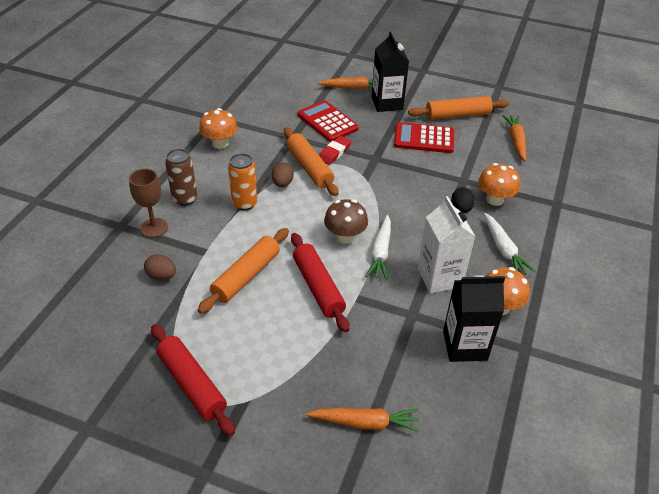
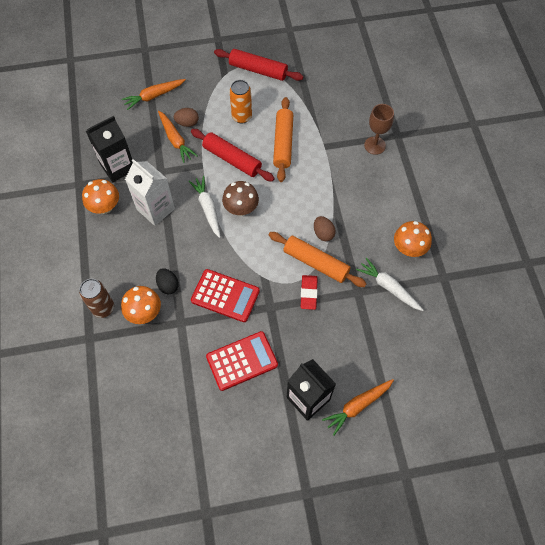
camera: 150 degrees right, 20 degrees up
(162, 276) = (334, 116): brown egg -> brown egg (187, 123)
(185, 199) = (379, 179): brown can -> brown can (103, 308)
(244, 203) = (334, 198): orange can -> orange can (242, 117)
(327, 122) = (344, 332): red calculator -> red calculator (225, 296)
(457, 115) = (228, 422): orange rolling pin -> none
(503, 249) = (119, 260): white carrot -> white carrot (388, 287)
(516, 141) = (152, 411): orange carrot -> orange carrot (175, 140)

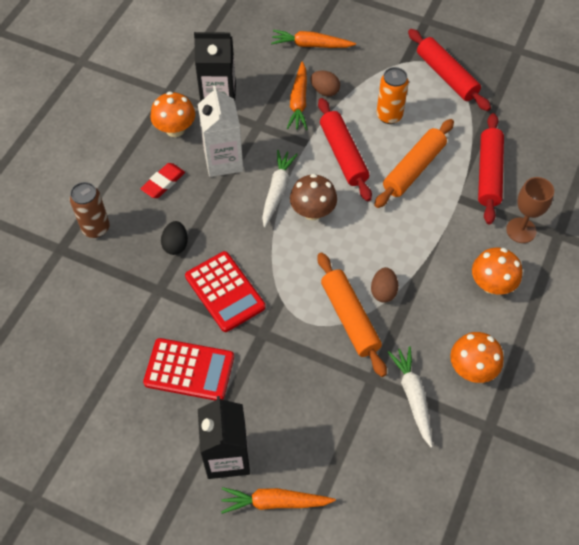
camera: 35 degrees right, 5 degrees down
(144, 312) = (131, 257): orange mushroom -> orange mushroom (491, 284)
(308, 293) = (316, 345): red eraser -> red eraser (163, 183)
(330, 120) = (488, 173): none -> red rolling pin

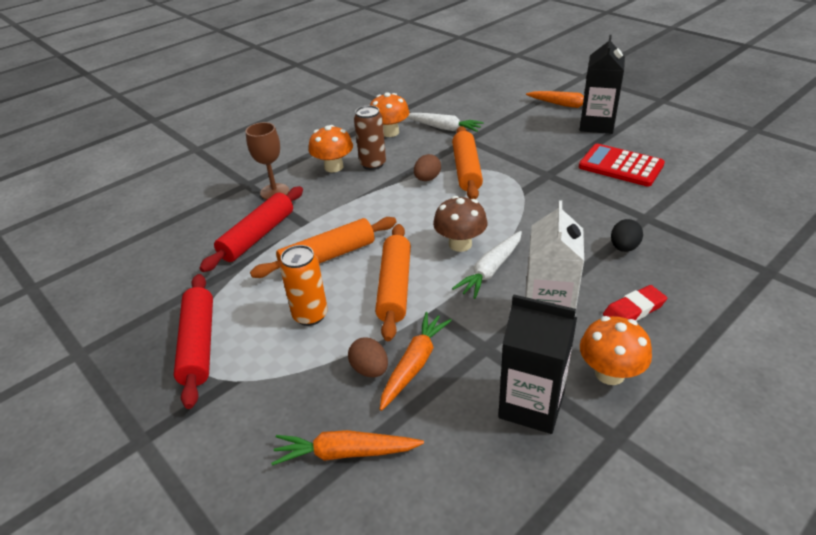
camera: 155 degrees left, 20 degrees down
(96, 228) = (725, 282): brown can -> brown can (373, 164)
(225, 292) = (576, 204): red calculator -> none
(311, 45) = (345, 453): orange carrot -> orange carrot turned 150 degrees clockwise
(343, 155) = (394, 287): red rolling pin -> orange rolling pin
(413, 397) = (443, 128): white carrot -> white carrot turned 75 degrees counterclockwise

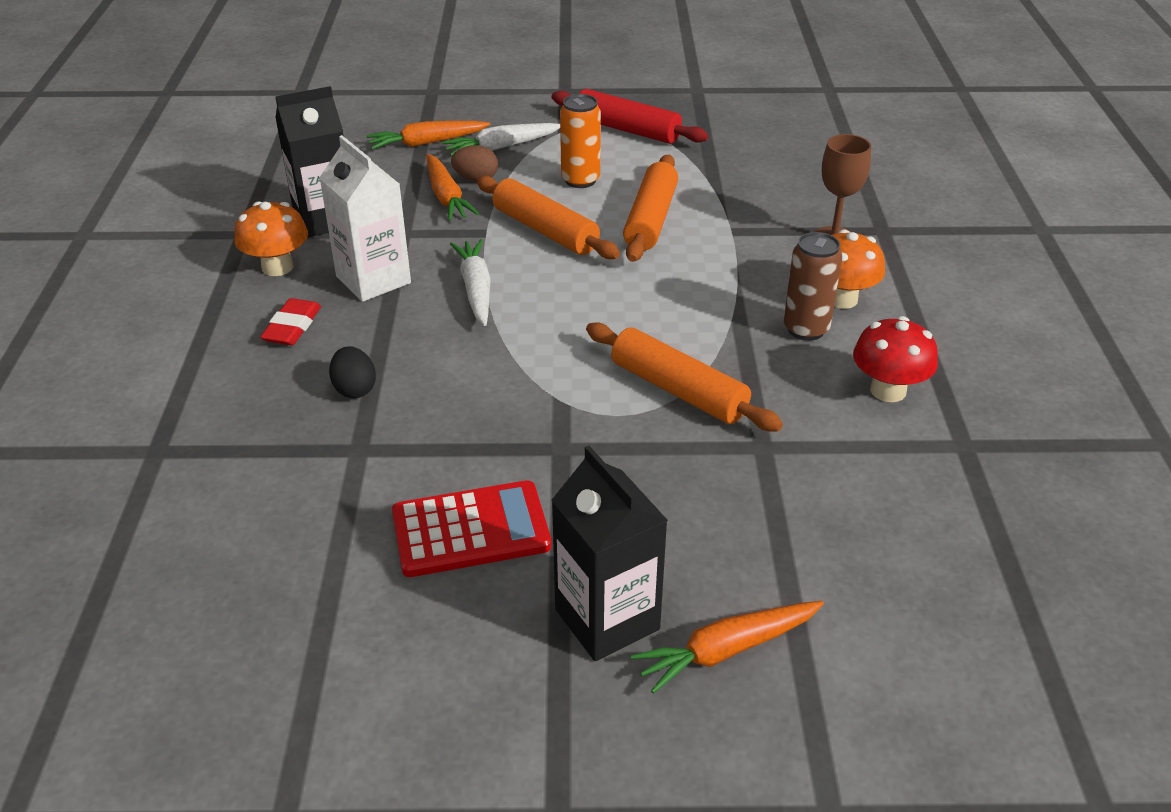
camera: 130 degrees right, 0 degrees up
(258, 236) = (750, 199): red rolling pin -> none
(345, 453) = (427, 143): orange carrot -> orange carrot turned 150 degrees counterclockwise
(390, 132) = (888, 390): orange mushroom -> red mushroom
(427, 179) = (704, 348): brown egg -> none
(443, 128) = (834, 447): white carrot -> white carrot (501, 147)
(460, 244) = (542, 296): brown mushroom -> none

